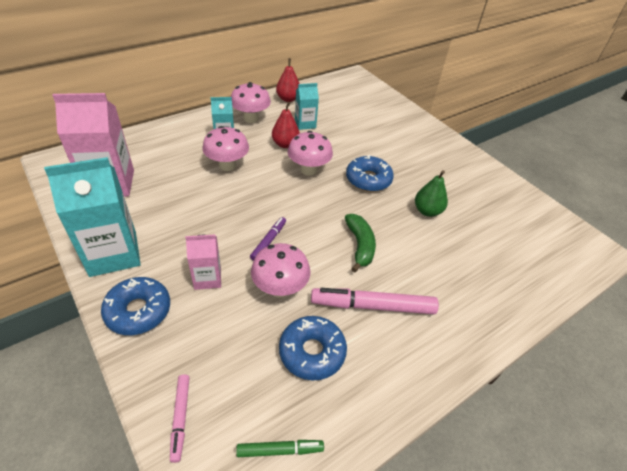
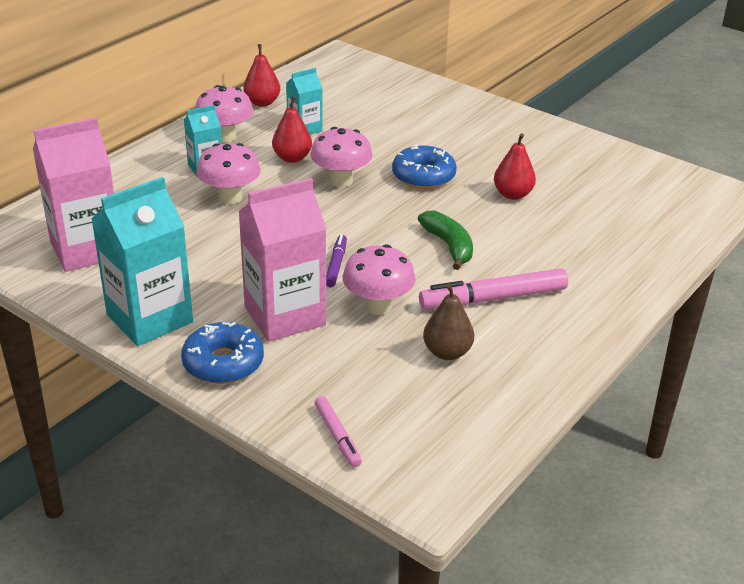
camera: 15 degrees left, 10 degrees down
(207, 278) = (285, 316): pink carton -> pink carton, size x1.87
(280, 450) = (458, 434): green marker -> none
(312, 352) = (447, 352): blue donut -> brown pear
(427, 211) = (512, 194): green pear -> red pear

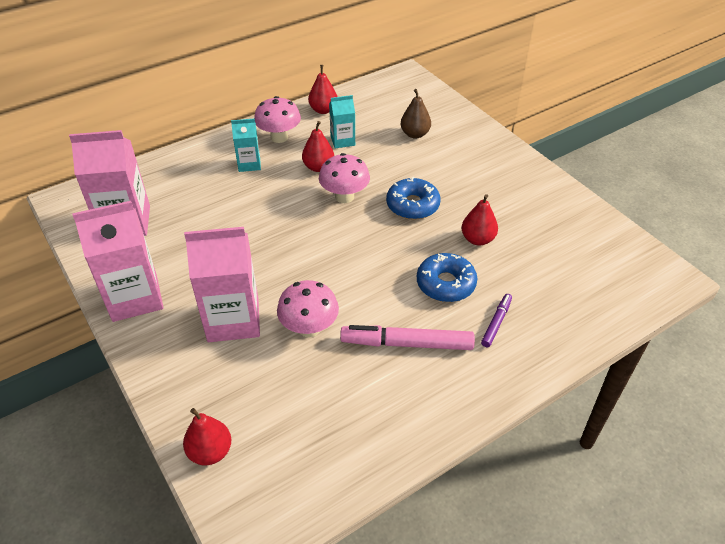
camera: 20 degrees right, 10 degrees up
(149, 318) = (135, 297): turquoise carton -> pink carton
(223, 363) = (164, 354): blue donut -> blue donut (445, 284)
(230, 197) = (252, 196): pink mushroom -> none
(336, 265) = (298, 279): purple marker -> purple marker (496, 323)
(337, 436) = (210, 452): pink marker -> red pear
(447, 352) = (340, 390): brown pear -> brown pear (415, 134)
(449, 246) = (397, 280): green banana -> none

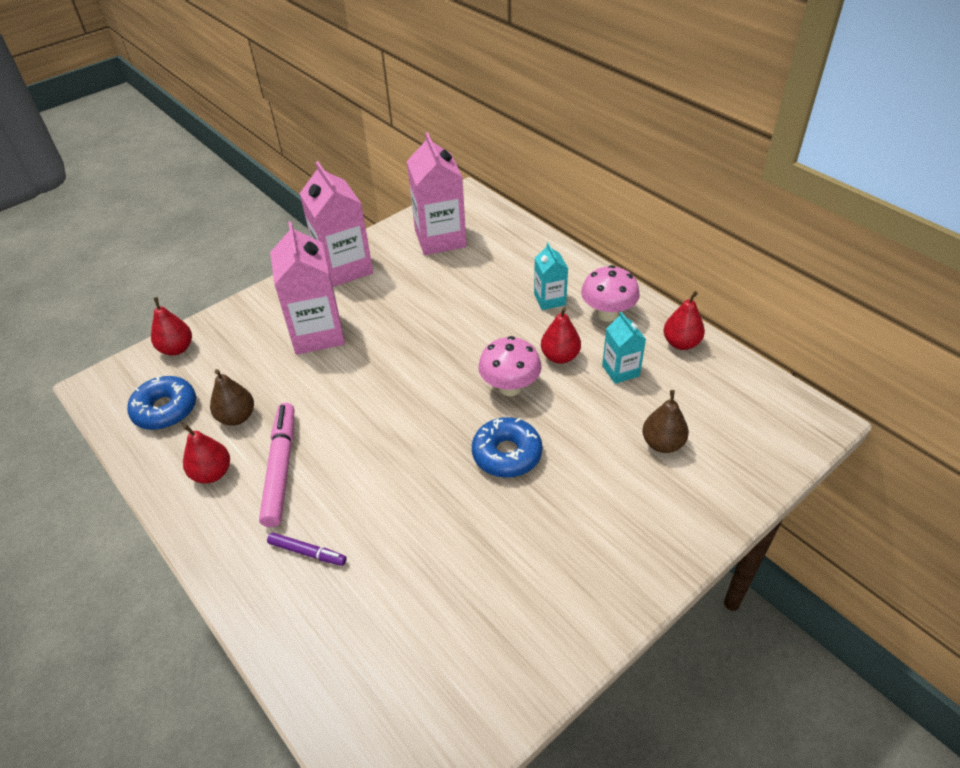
camera: 85 degrees right, 0 degrees up
(309, 328) = (305, 388): pink mushroom -> none
(336, 382) = (237, 417): none -> brown pear
(445, 284) = (370, 498): blue donut -> blue donut (165, 410)
(477, 239) = (452, 528): red pear -> red pear (212, 473)

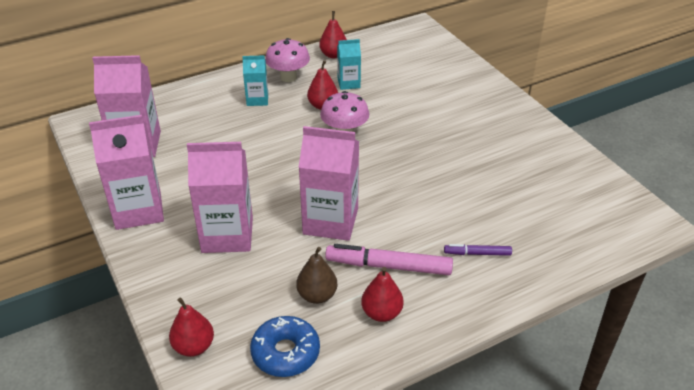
camera: 80 degrees left, 5 degrees down
(307, 552) = (477, 253): purple marker -> purple marker turned 120 degrees counterclockwise
(347, 406) = (330, 221): none -> pink carton
(507, 454) = (409, 144): blue donut -> none
(662, 443) = (419, 81): brown pear -> none

